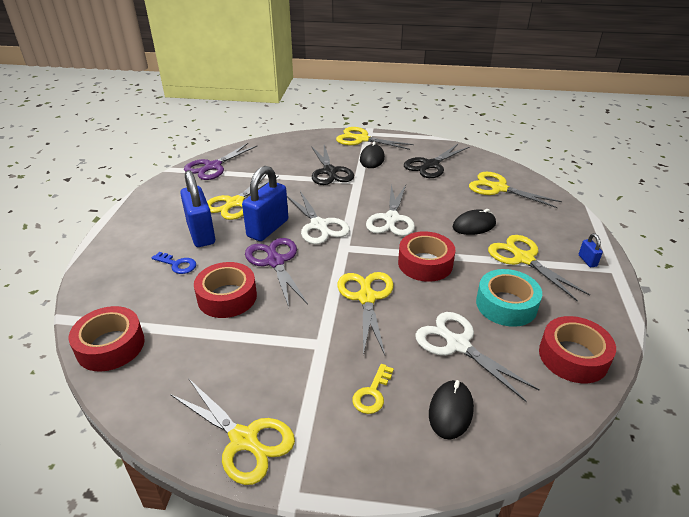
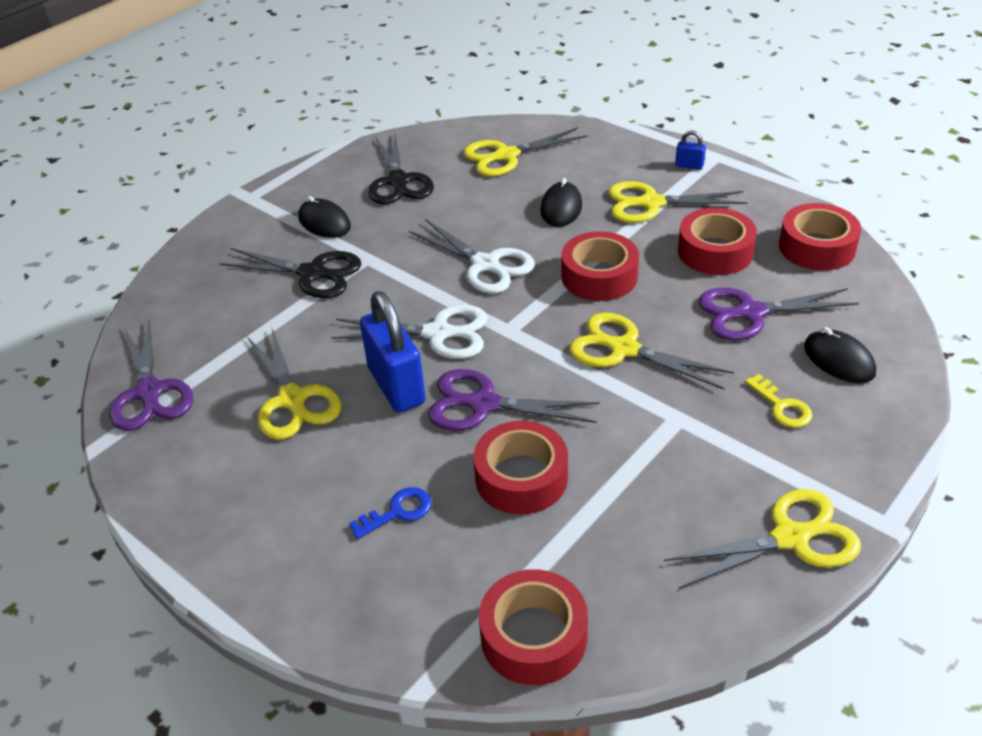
camera: 55 degrees left, 5 degrees up
(201, 234) = (340, 462): blue padlock -> none
(361, 139) = (258, 210): yellow scissors -> none
(457, 344) = (750, 313): white scissors -> purple scissors
(506, 305) = (715, 252): turquoise tape -> red tape

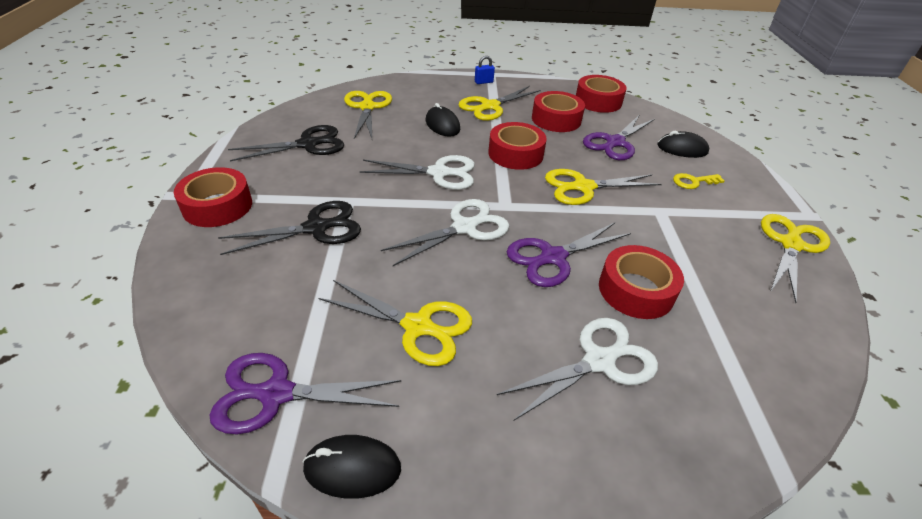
camera: 45 degrees left, 0 degrees up
(150, 392) = (275, 394): purple scissors -> purple scissors turned 150 degrees clockwise
(324, 222) = (281, 190): black mouse -> black mouse (352, 468)
(396, 386) = (482, 275): blue padlock -> none
(398, 181) = (308, 144): black scissors -> black scissors turned 60 degrees counterclockwise
(398, 512) = (599, 361): blue key -> white scissors
(506, 156) = (367, 107): yellow scissors -> yellow scissors turned 150 degrees clockwise
(533, 636) = (781, 386): red tape -> red tape (217, 206)
(782, 407) = (693, 182): yellow key -> yellow key turned 150 degrees clockwise

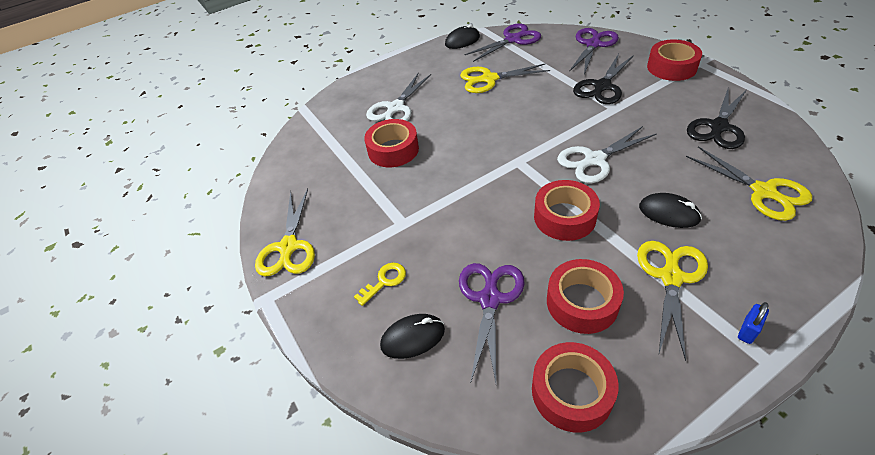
camera: 155 degrees right, 5 degrees up
(465, 227) = (525, 132): white scissors -> none
(552, 258) = (454, 142): purple scissors -> purple scissors (593, 44)
(583, 187) = (477, 212): yellow scissors -> none

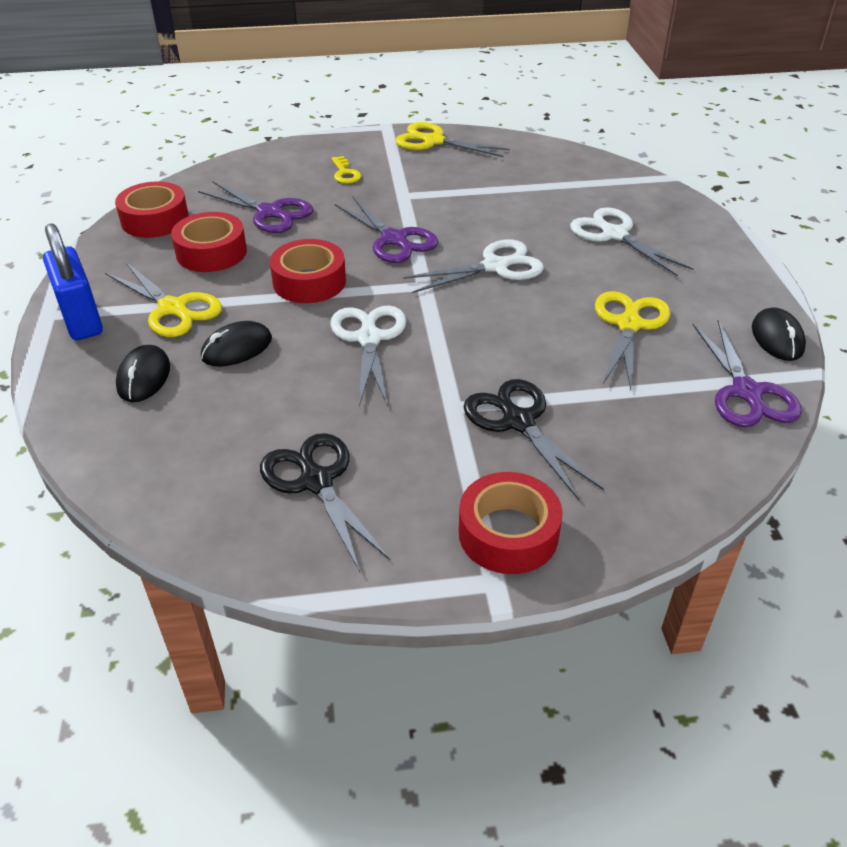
camera: 110 degrees right, 5 degrees down
(393, 150) = (526, 215): red tape -> none
(413, 338) = (277, 173): black mouse -> black mouse (144, 377)
(470, 140) = (496, 266): none -> white scissors
(593, 44) = (663, 478): purple scissors -> purple scissors (394, 239)
(748, 330) = (81, 320): blue padlock -> blue padlock, size x2.31
(764, 192) = (178, 438): yellow scissors -> none

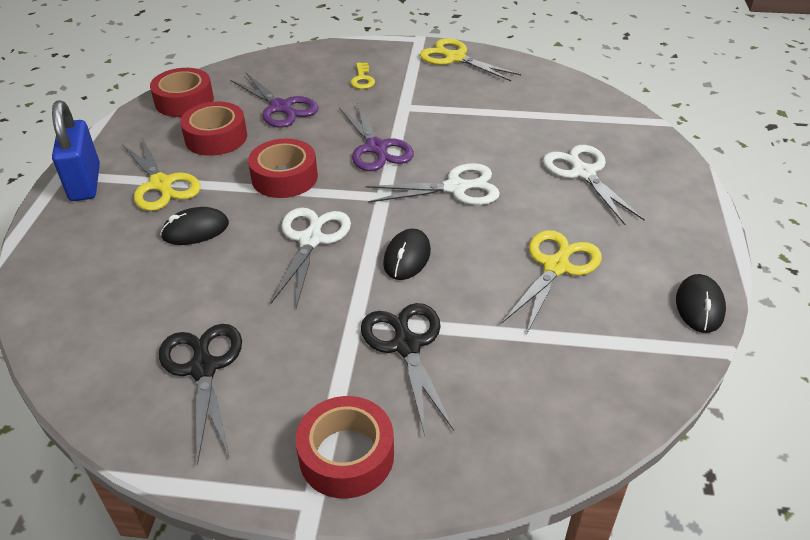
camera: 15 degrees right, 0 degrees up
(144, 377) = (109, 243): black mouse -> black mouse (407, 257)
(747, 393) = (642, 358): purple scissors -> none

